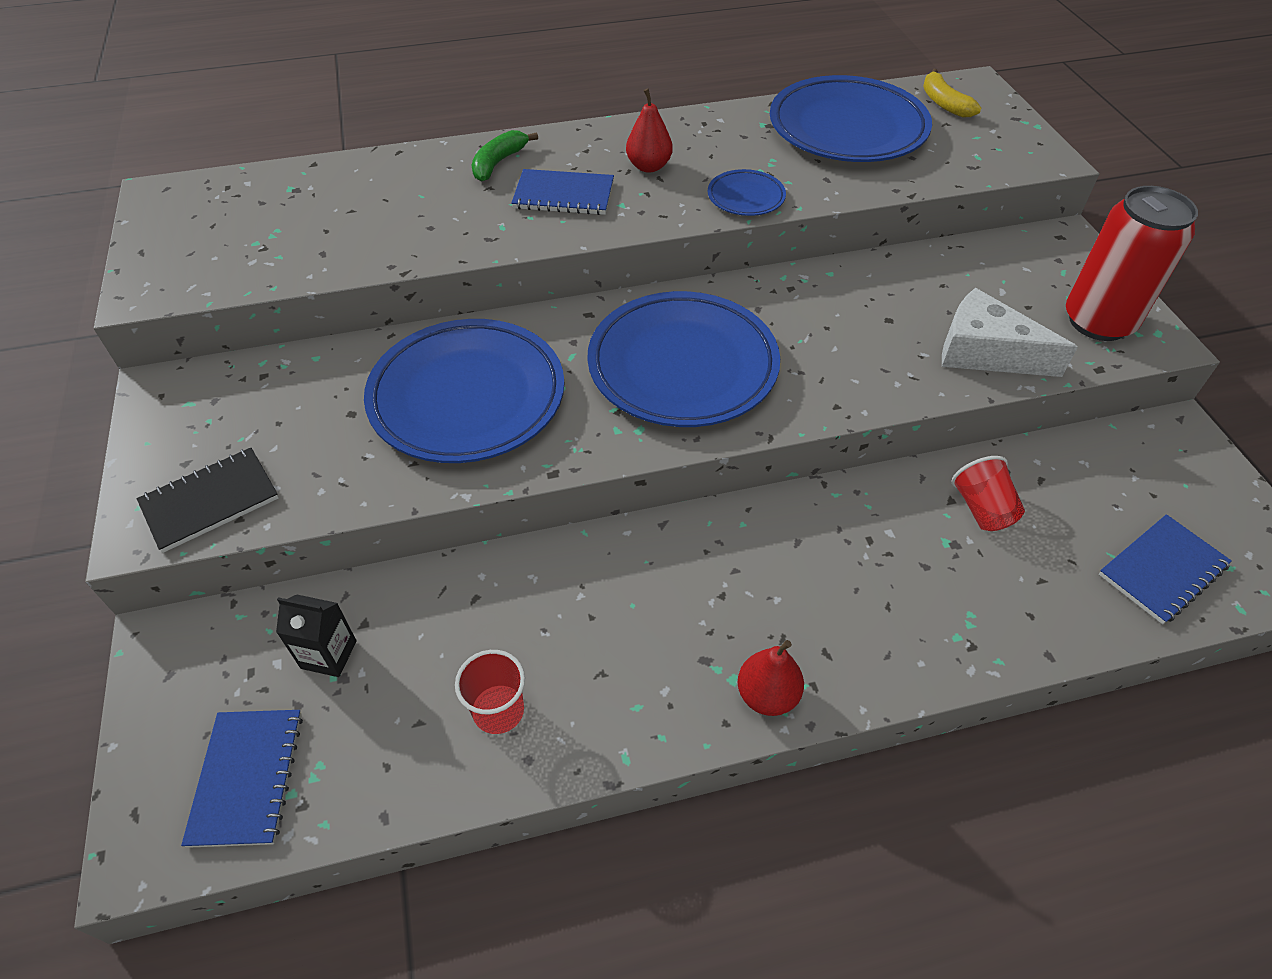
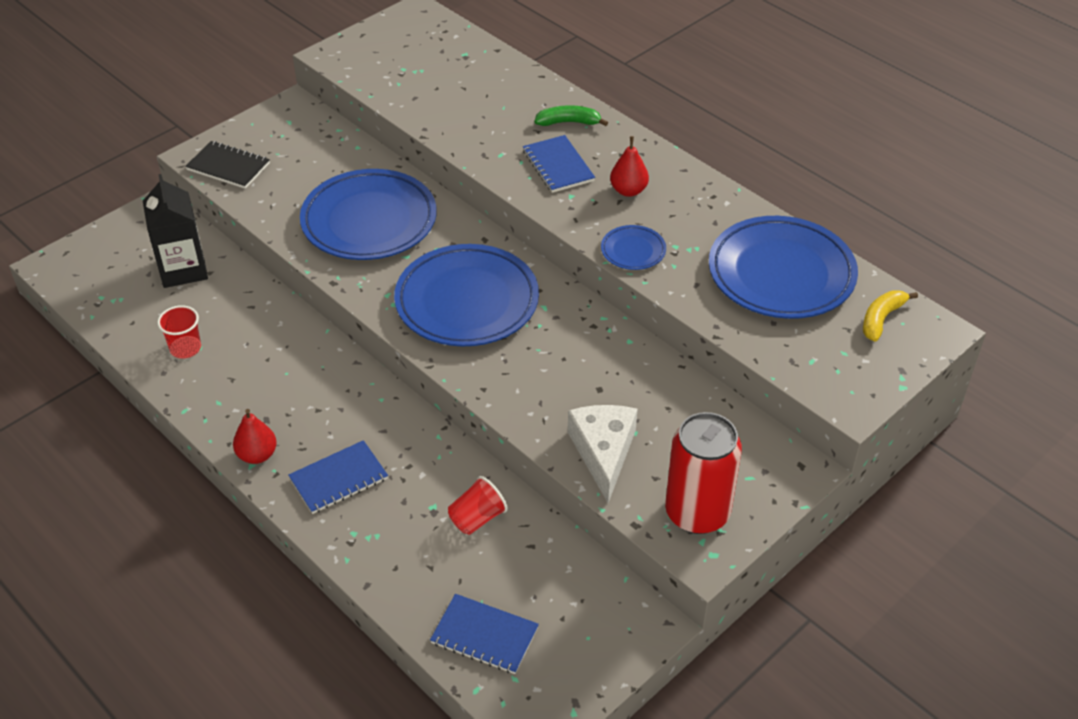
camera: 60 degrees right, 5 degrees down
(247, 778) = (101, 278): blue notebook -> blue notebook (339, 479)
(329, 654) = (183, 269): black carton -> black carton, size x1.74

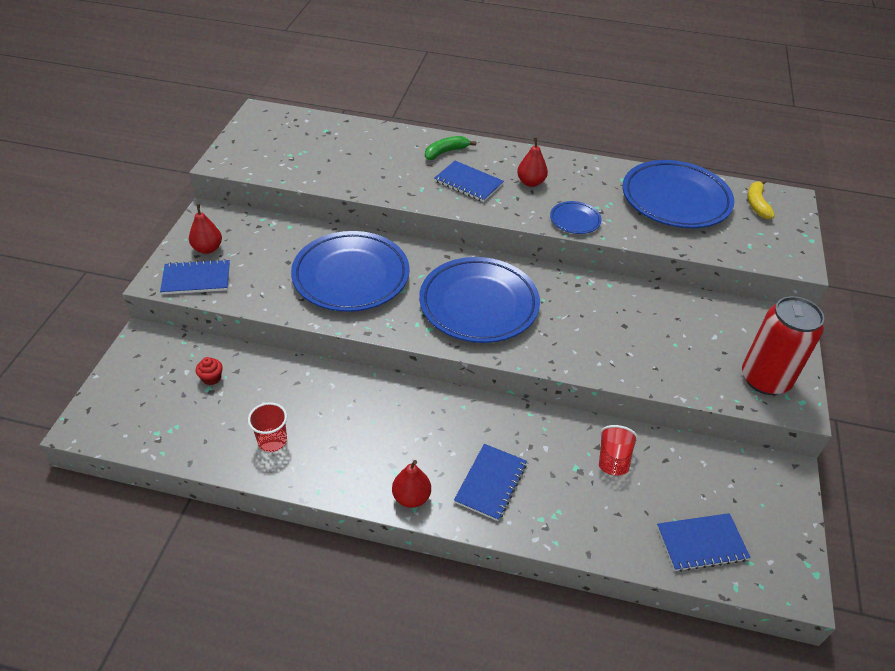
camera: 35 degrees left, 0 degrees up
(183, 269) = (211, 378): black carton -> red cupcake
(228, 167) = (196, 279): black notebook -> blue notebook
(263, 141) = (208, 249): none -> red pear
(603, 452) = (671, 367): white cheese -> none

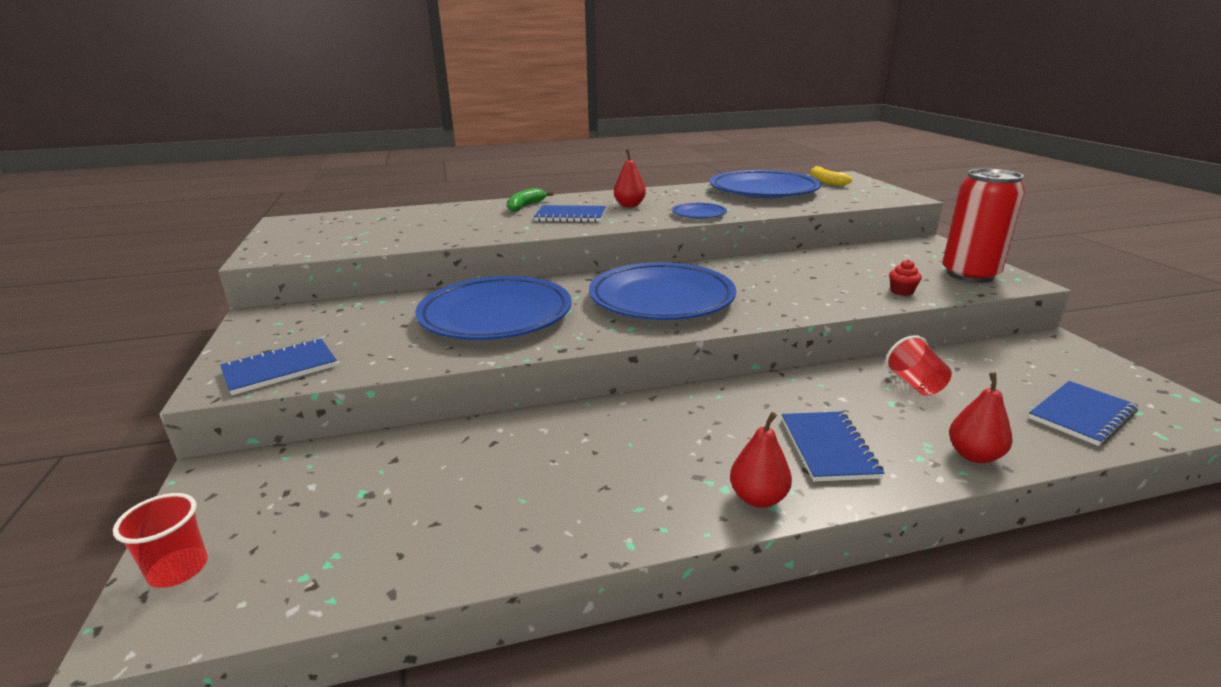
camera: 25 degrees left, 20 degrees down
(208, 249) = (279, 341): red pear -> red pear (974, 455)
(211, 378) = (359, 479): red cupcake -> red cupcake (902, 291)
(272, 441) = (510, 513): red cup -> red cup (178, 569)

